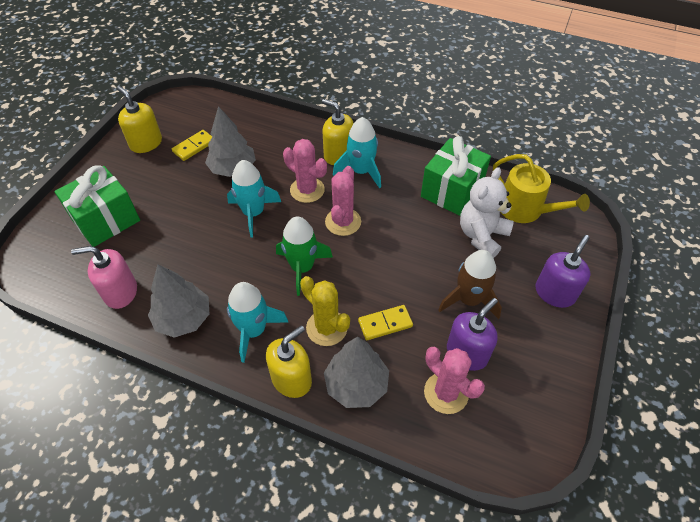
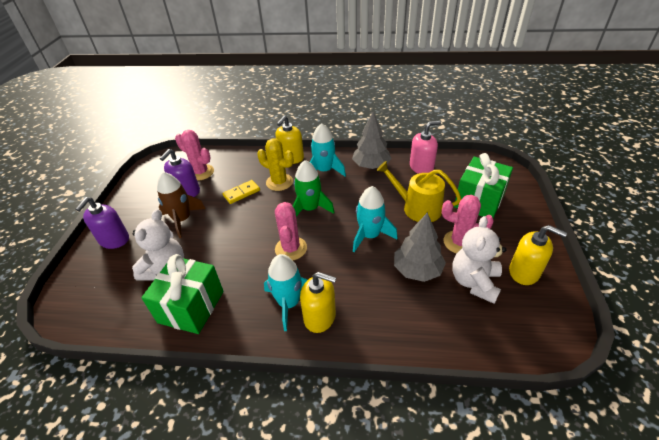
camera: 165 degrees right, 10 degrees down
(194, 147) = (474, 282): yellow domino -> white teddy bear
(307, 190) = (334, 268): pink cactus -> pink cactus (459, 242)
(356, 384) = (253, 164): grey tree -> none
(525, 209) = (117, 306): yellow watering can -> yellow watering can (417, 208)

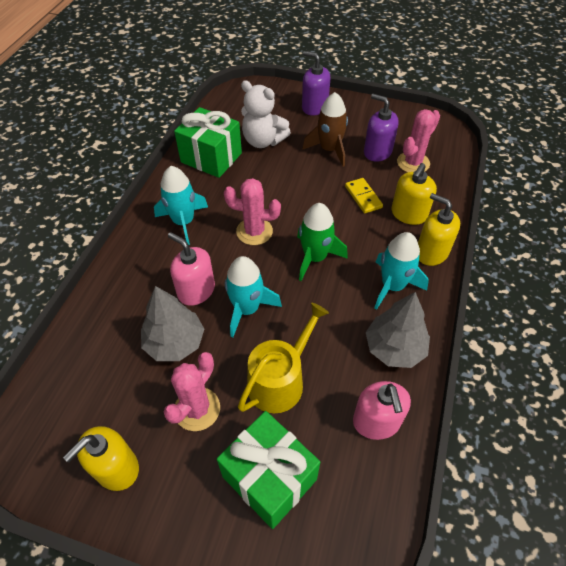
camera: 100 degrees right, 10 degrees up
(279, 182) = (376, 234): yellow cactus -> none
(320, 317) = (157, 242): yellow soap dispenser -> yellow soap dispenser (408, 214)
(364, 270) = (196, 290): none -> pink soap dispenser
(474, 282) = (130, 398): white teddy bear -> none

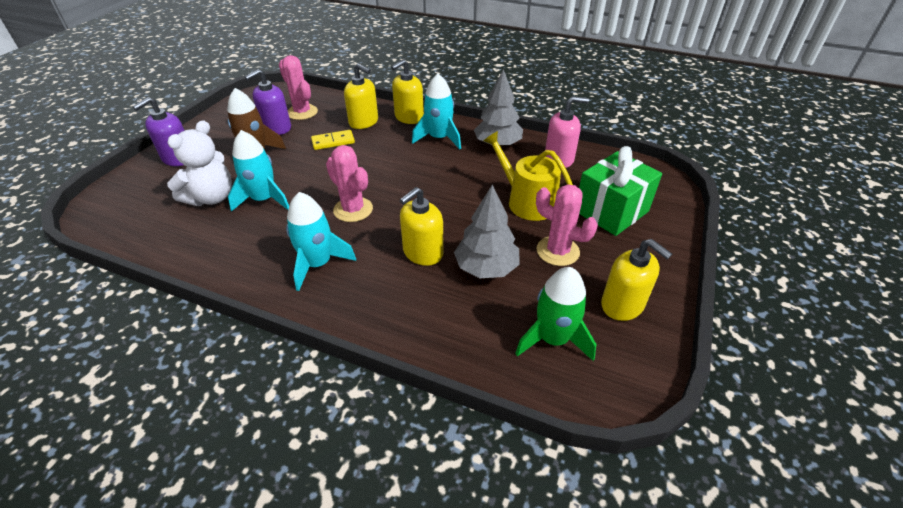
camera: 85 degrees left, 10 degrees down
(196, 290) = (422, 253): pink soap dispenser -> yellow soap dispenser
(211, 158) = (215, 240): green gift -> none
(247, 309) = (451, 218): turquoise rocket -> turquoise rocket (264, 200)
(254, 231) = (353, 209): pink cactus -> pink cactus turned 60 degrees counterclockwise
(315, 258) = (399, 174): green rocket -> green rocket (553, 339)

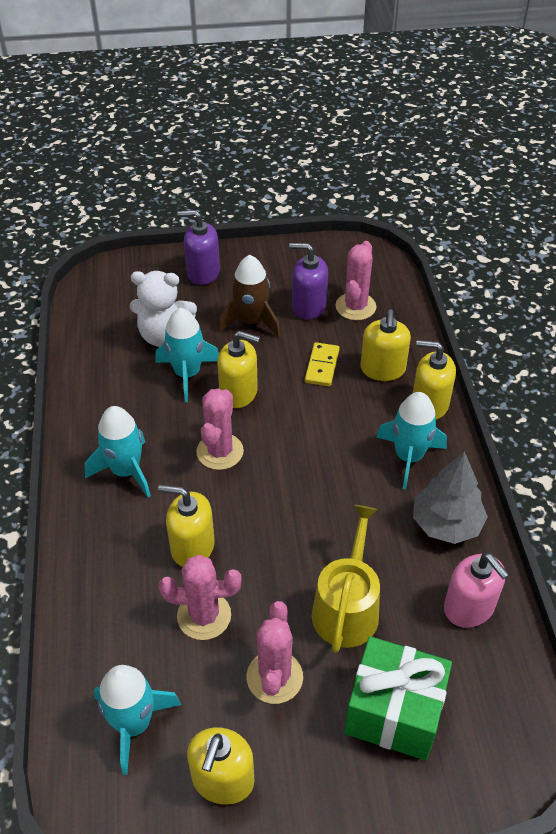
camera: 60 degrees right, 5 degrees up
(311, 182) = (239, 392): none -> yellow soap dispenser
(333, 142) = (322, 366): yellow domino -> yellow domino turned 60 degrees clockwise
(486, 267) = (204, 616): grey tree -> pink cactus
(553, 339) = (134, 724): green rocket -> turquoise rocket

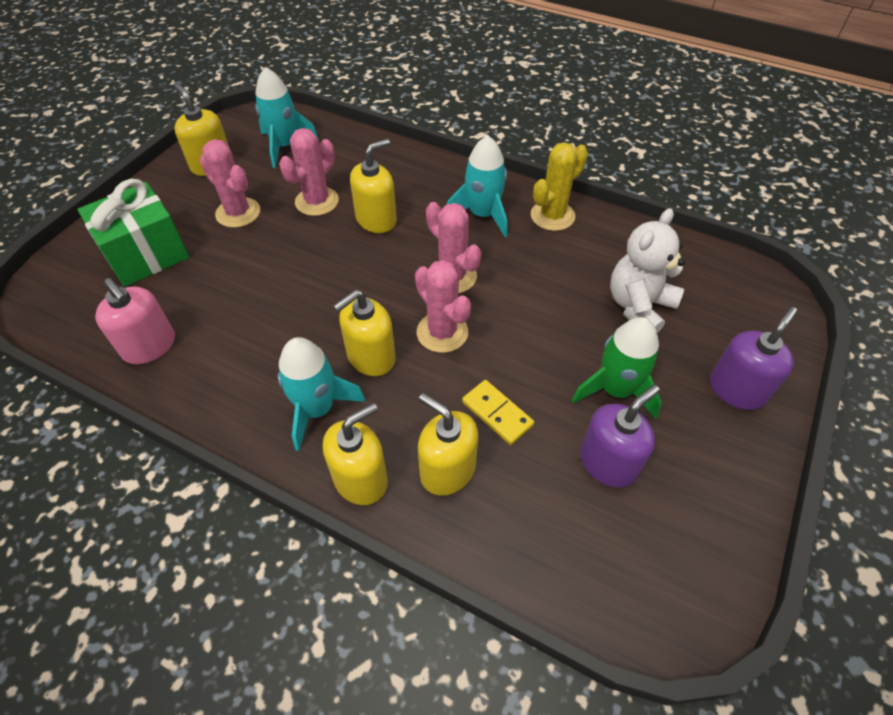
camera: 125 degrees right, 5 degrees up
(93, 423) = (552, 216): none -> yellow cactus
(187, 374) = (568, 299): turquoise rocket -> none
(239, 392) = (513, 324): yellow soap dispenser -> yellow soap dispenser (371, 357)
(251, 321) = (616, 390): brown rocket -> green rocket
(347, 607) = (237, 274): yellow watering can -> none
(355, 307) = (574, 516): pink cactus -> pink cactus (442, 332)
(446, 523) = (226, 386): grey tree -> none
(469, 607) = (149, 346): pink soap dispenser -> pink soap dispenser turned 135 degrees counterclockwise

